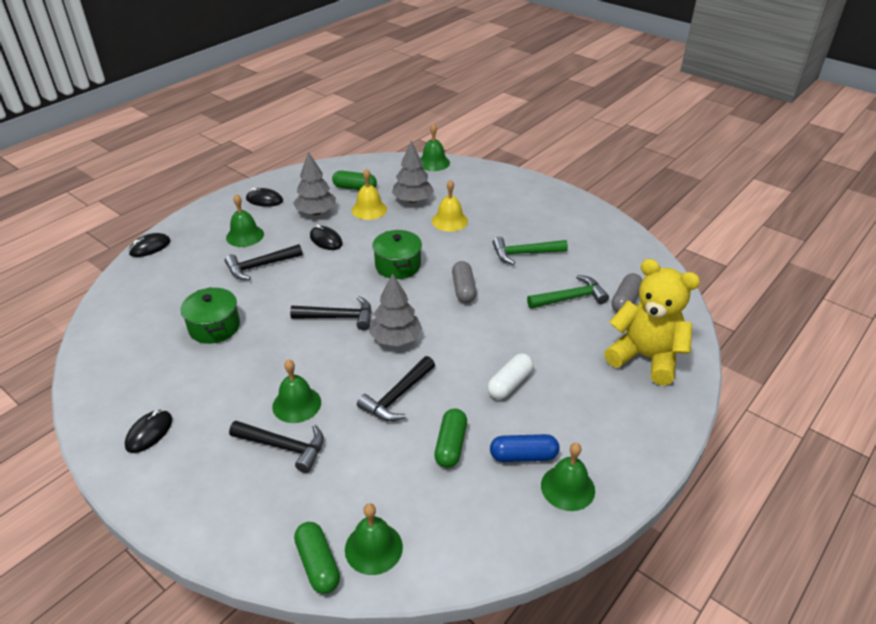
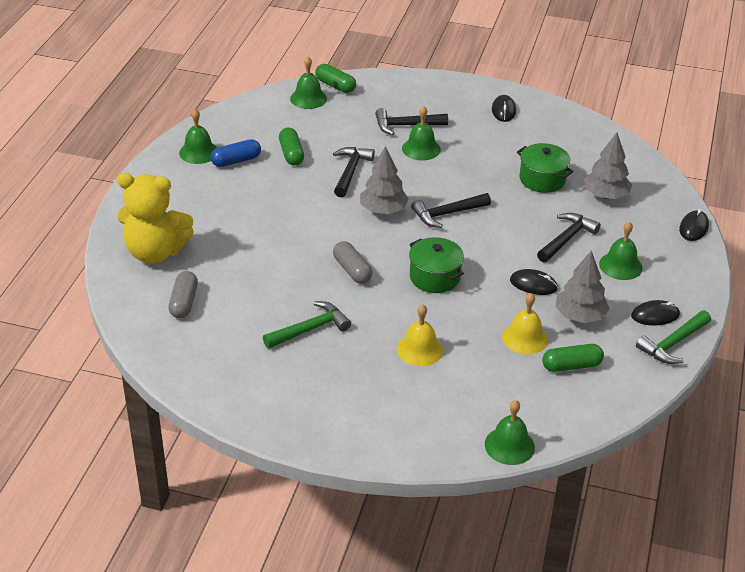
camera: 155 degrees right, 0 degrees up
(412, 200) = (485, 368): grey tree -> grey tree (605, 195)
(509, 384) = (267, 202): white capsule -> none
(570, 298) = (241, 290): green hammer -> green hammer (673, 344)

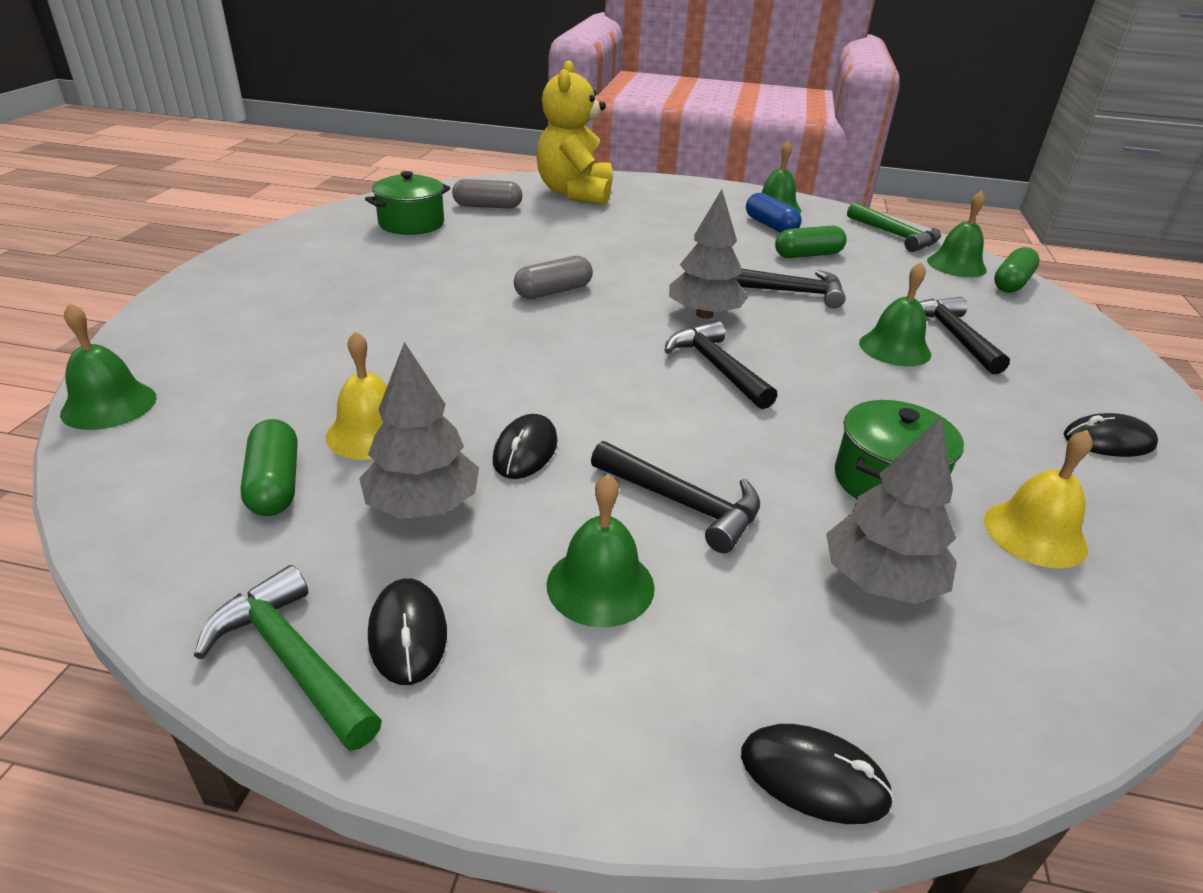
camera: 85 degrees right, 5 degrees down
(310, 329) = (430, 266): green hammer -> green hammer (895, 235)
(420, 349) = (368, 336): yellow bell -> yellow bell (1034, 533)
(435, 277) = (542, 352): green pot -> green pot (411, 223)

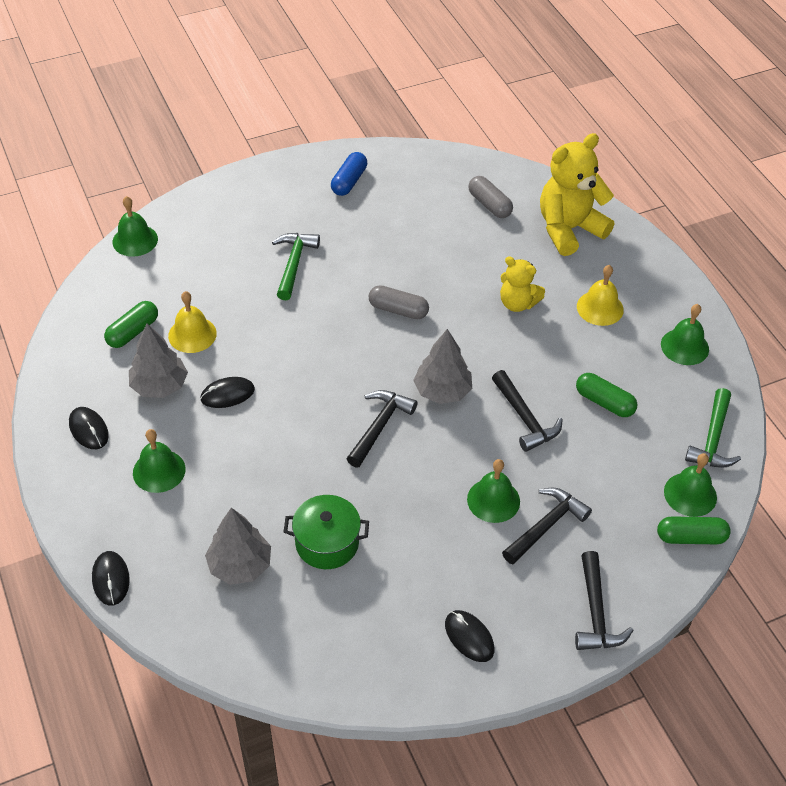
camera: 55 degrees right, 15 degrees up
(292, 660) = (54, 408): green hammer -> green hammer (294, 264)
(407, 634) = (88, 429): black mouse -> black mouse turned 75 degrees counterclockwise
(411, 223) = (419, 192): green pot -> none
(632, 241) = (517, 303): none -> yellow teddy bear
(683, 503) = (237, 471): black hammer -> black hammer (596, 612)
(770, 226) = (639, 359): blue capsule -> blue capsule (349, 181)
(1034, 533) = (331, 617): yellow bell -> yellow bell (600, 308)

